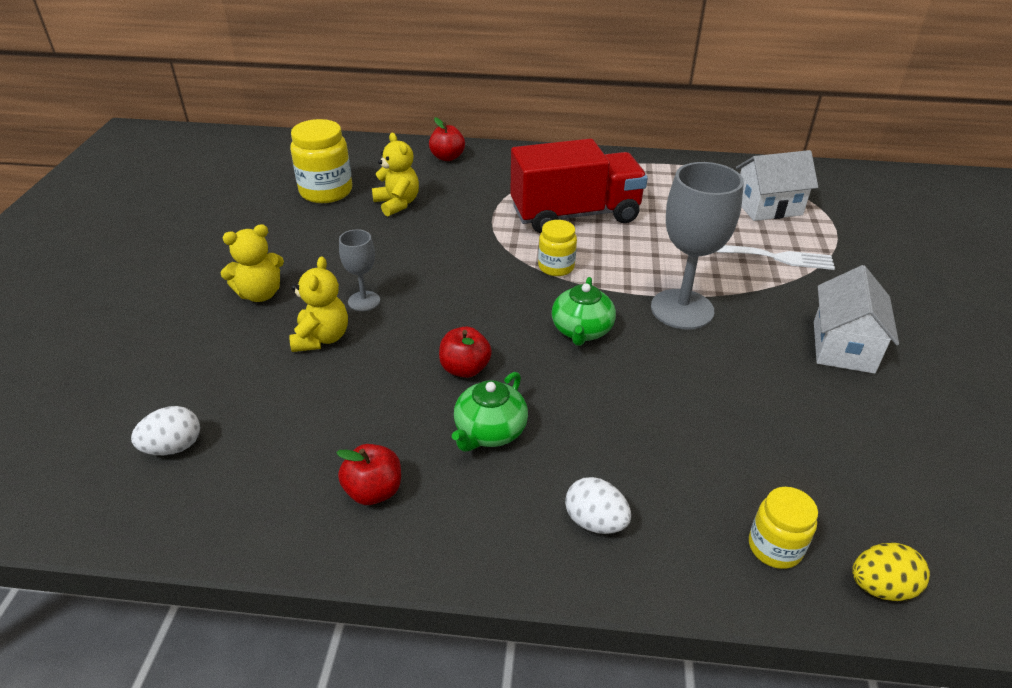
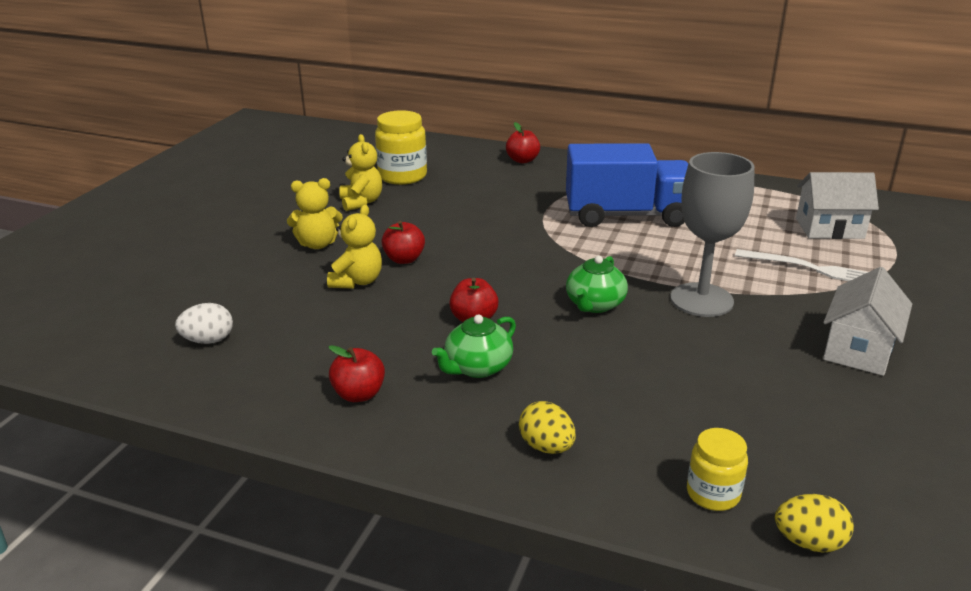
camera: 15 degrees right, 10 degrees down
(364, 301) = (404, 259): grey goblet -> red apple
(397, 204) = (462, 191): yellow teddy bear -> yellow teddy bear (361, 202)
(556, 267) = (591, 253): yellow jar -> none
(575, 215) = (626, 215): red truck -> blue truck
(595, 521) = (546, 447): white egg -> yellow egg

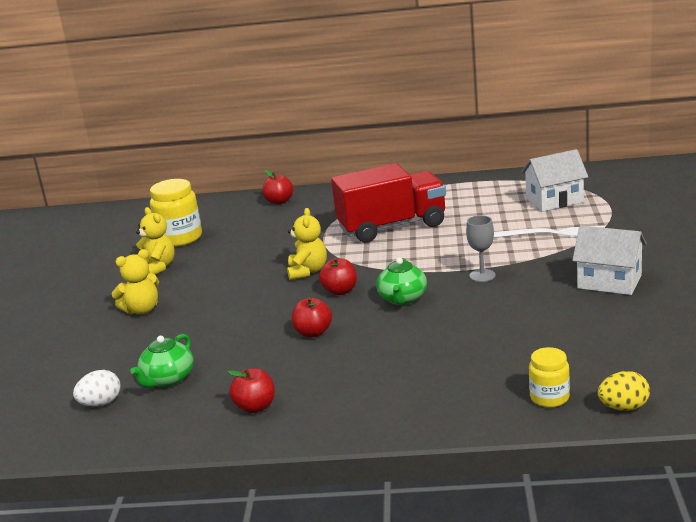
camera: 15 degrees left, 5 degrees down
(357, 281) = (198, 329): yellow teddy bear -> yellow teddy bear (307, 271)
(404, 259) = (226, 303): red apple -> red apple (340, 291)
(477, 367) = (337, 365): green teapot -> green teapot (168, 379)
(546, 447) = (419, 401): yellow egg -> none
(626, 215) = (392, 227): blue truck -> red truck
(701, 300) = (482, 275): grey goblet -> grey goblet, size x0.51
(858, 350) = (609, 282): white house -> white house turned 75 degrees counterclockwise

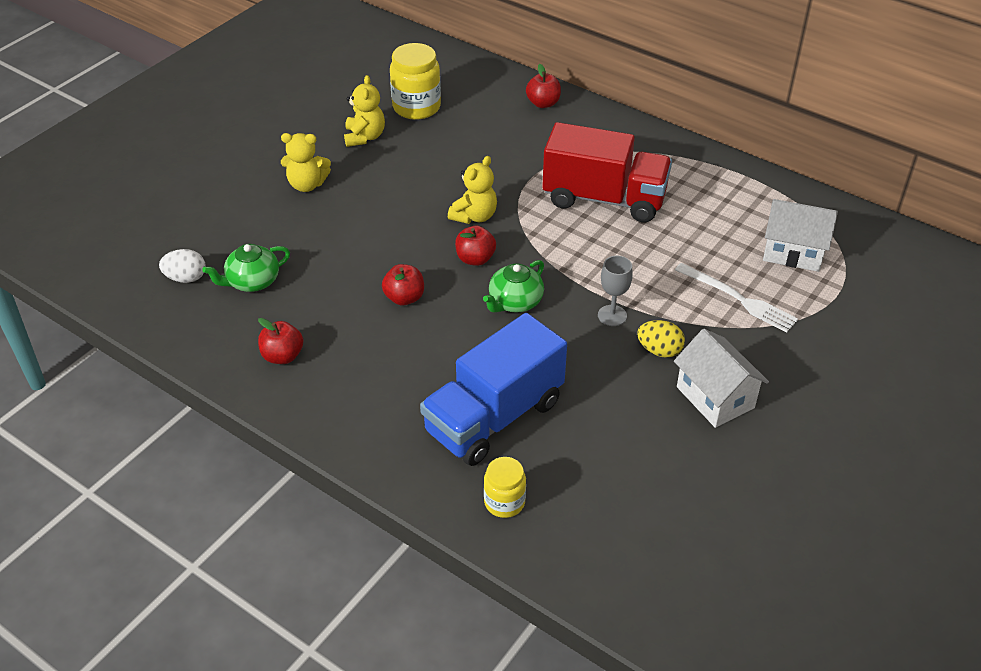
camera: 30 degrees right, 20 degrees up
(474, 360) = (494, 417): none -> blue truck
(623, 407) = (550, 556): yellow egg -> yellow egg (659, 350)

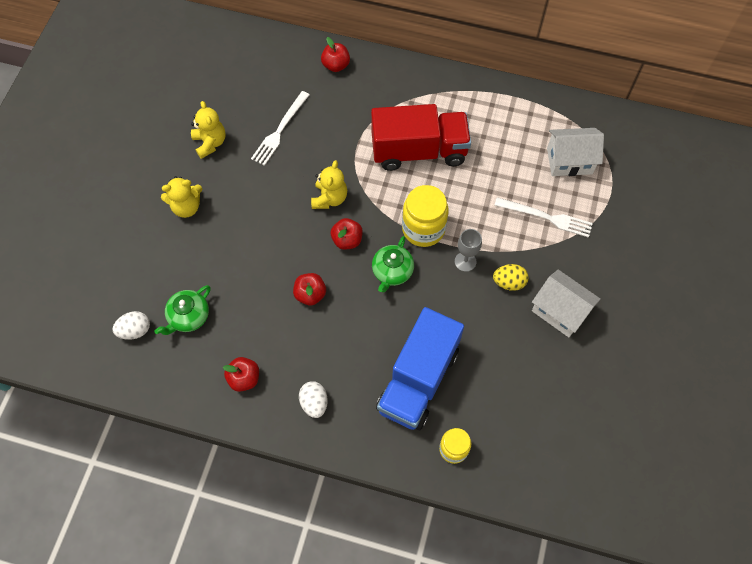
camera: 20 degrees left, 20 degrees up
(352, 403) = (314, 403): none -> white egg
(416, 107) = (238, 98): yellow jar -> yellow jar (423, 229)
(449, 144) = (280, 130): none -> white fork

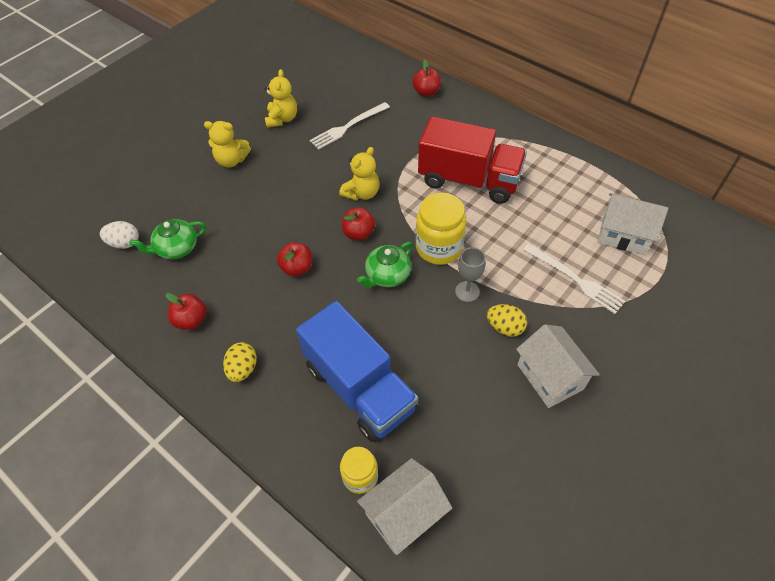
camera: 25 degrees right, 10 degrees down
(314, 403) = (243, 369): white egg -> yellow egg
(418, 380) = (359, 388): blue truck -> blue truck turned 90 degrees counterclockwise
(499, 463) = (404, 514): none -> white house

